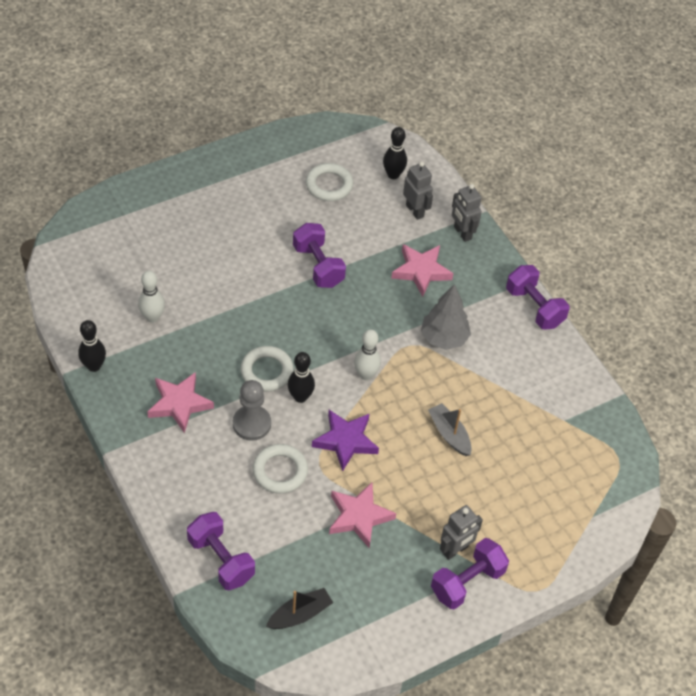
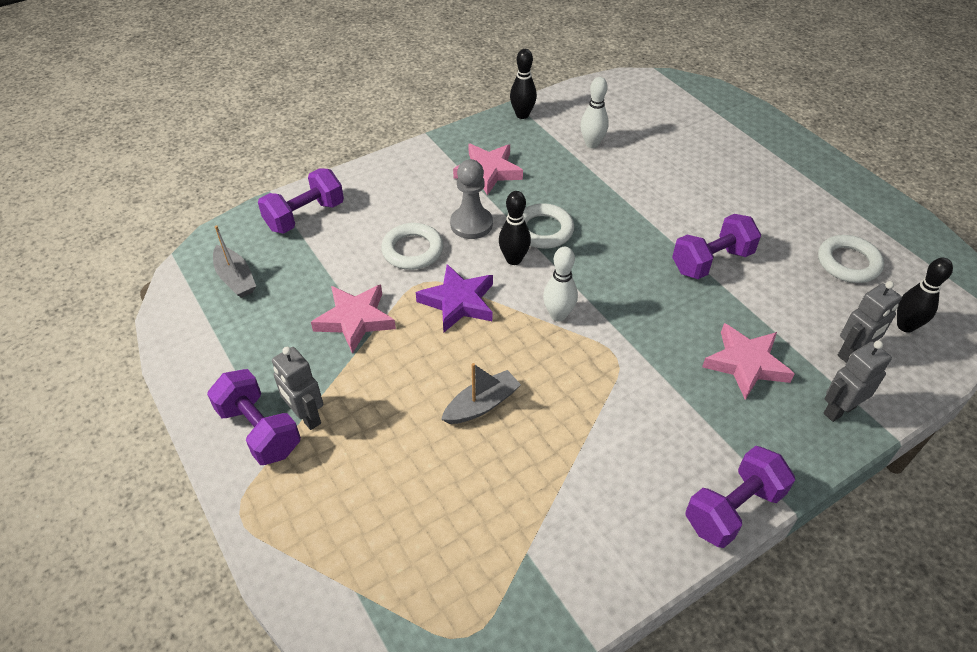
camera: 90 degrees right, 5 degrees down
(300, 614) = (235, 278): black boat -> grey boat
(444, 338) = (638, 394): grey tree -> none

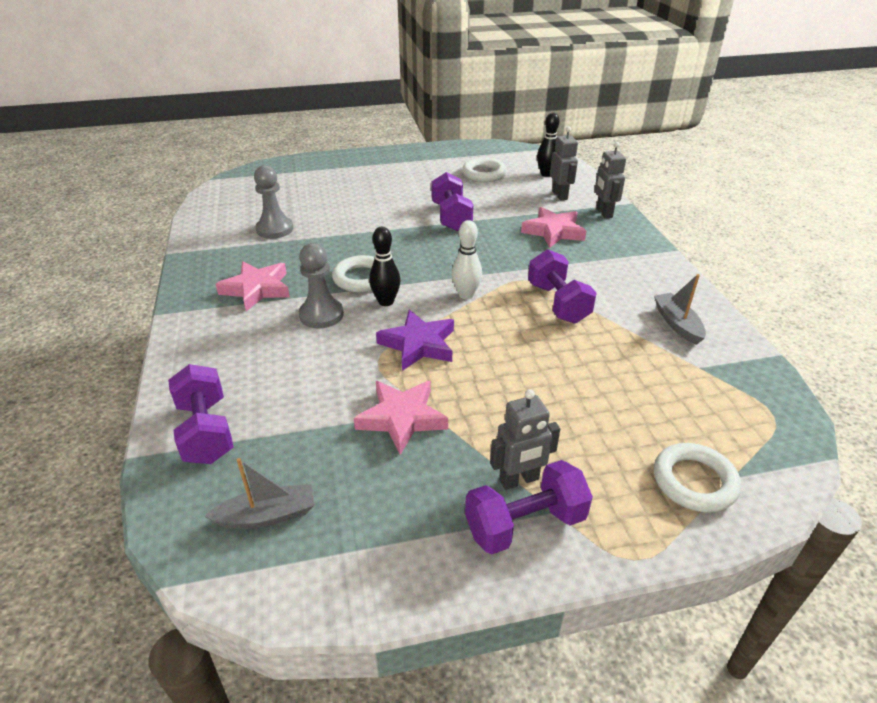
camera: 70 degrees left, 10 degrees down
(412, 250) = (329, 359): white ring -> white ring (694, 481)
(481, 404) = (546, 357): grey boat -> grey boat (677, 324)
(522, 115) = (196, 252): black bowling pin -> none
(592, 144) = (275, 229): white bowling pin -> grey pawn
(733, 509) = (673, 270): purple dumbbell -> purple dumbbell (558, 303)

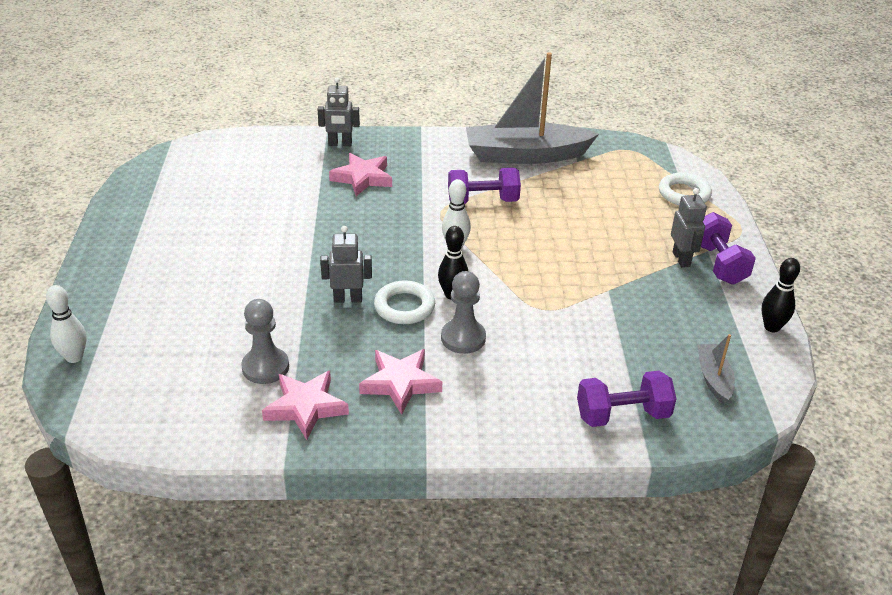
camera: 80 degrees left, 0 degrees up
(281, 167) = (74, 357): none -> white bowling pin
(402, 418) = (617, 303): pink star -> pink star (306, 407)
(418, 344) = (524, 283): purple star -> none
(451, 217) = (302, 233): purple dumbbell -> none
(484, 174) = (210, 195): white ring -> none
(546, 174) = (237, 156): black bowling pin -> black bowling pin (772, 327)
(560, 195) = (291, 159): grey robot -> grey robot (348, 299)
(677, 324) = (525, 155): grey boat -> grey boat, size x2.19

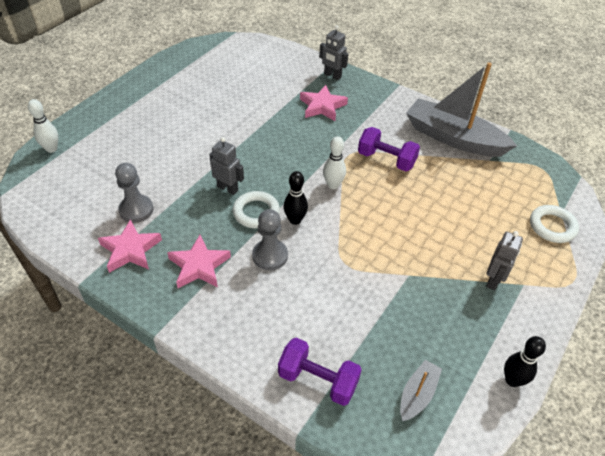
camera: 35 degrees right, 10 degrees up
(718, 264) = (521, 300): purple dumbbell -> none

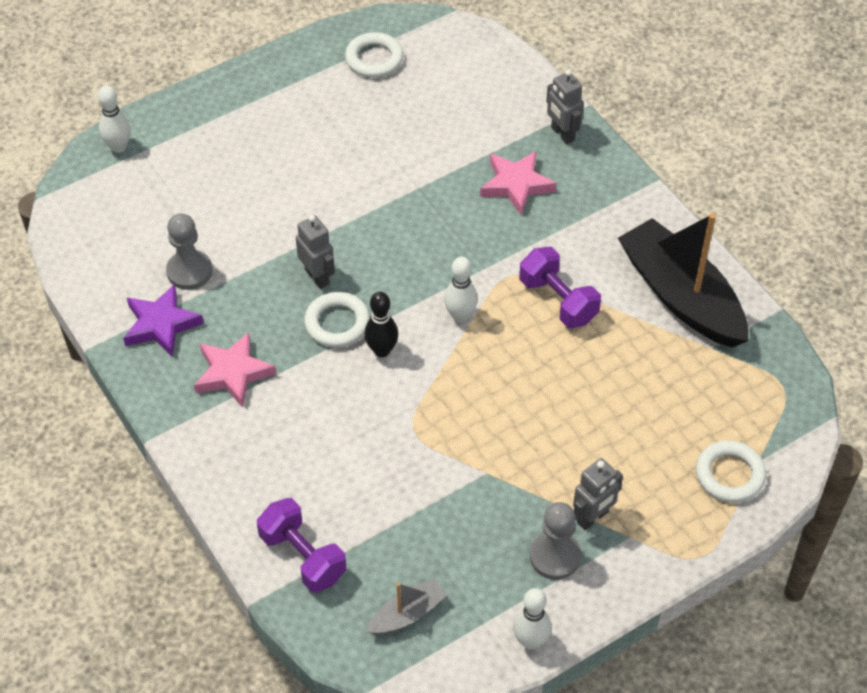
camera: 25 degrees right, 5 degrees up
(130, 250) = (161, 325): pink star -> purple star
(200, 64) = (374, 59): none -> white ring
(270, 256) = (325, 388): grey pawn -> grey pawn (555, 556)
(453, 138) = (681, 296): grey boat -> black boat
(512, 380) = (530, 641): black bowling pin -> white bowling pin

